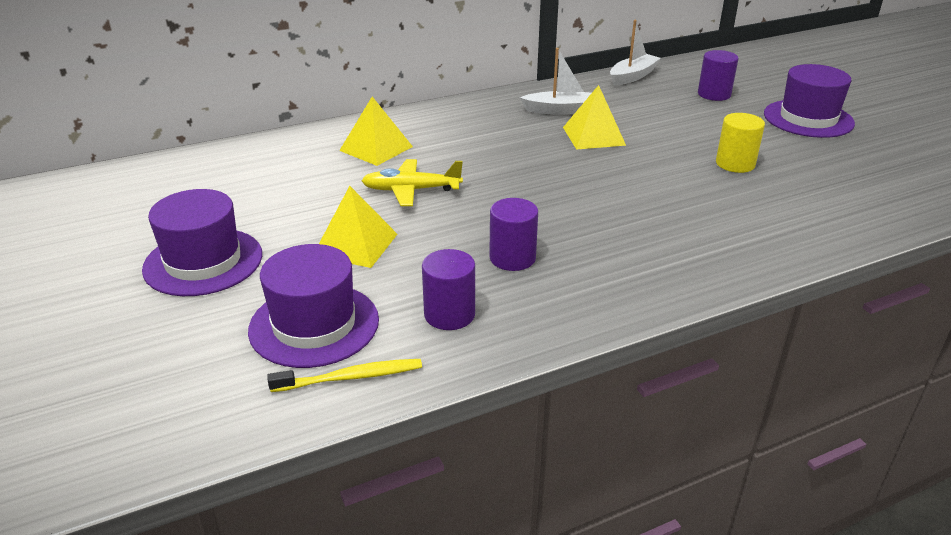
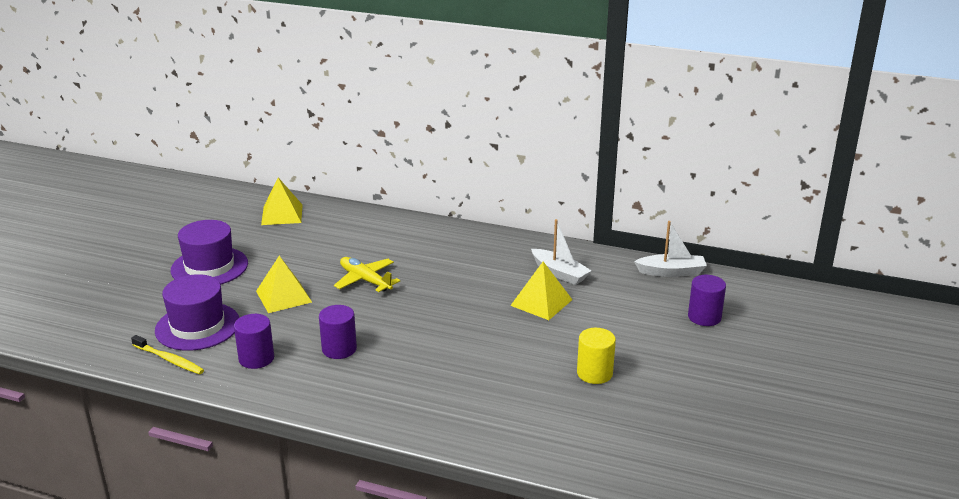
camera: 45 degrees right, 5 degrees down
(376, 148) = (396, 243): yellow pyramid -> yellow pyramid (282, 214)
(808, 119) = (737, 374): purple hat -> none

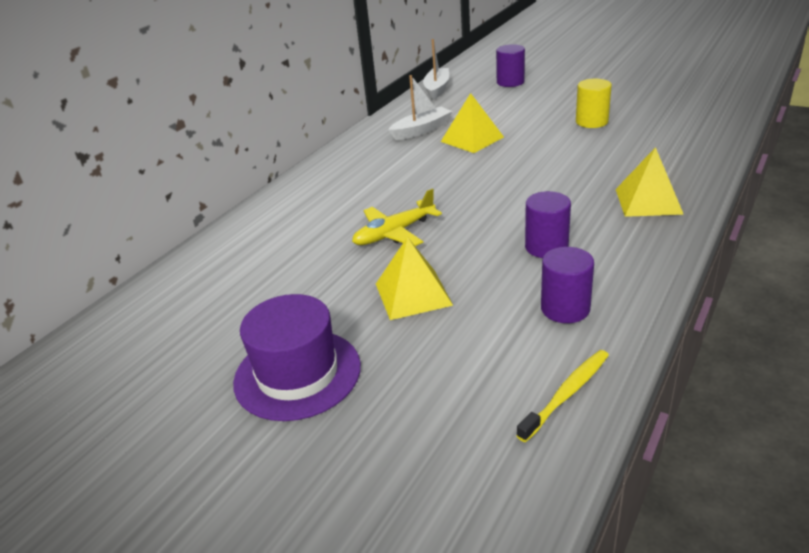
camera: 75 degrees left, 5 degrees up
(197, 326) = (476, 371): purple hat -> none
(282, 214) = (171, 308): yellow pyramid -> yellow pyramid (648, 201)

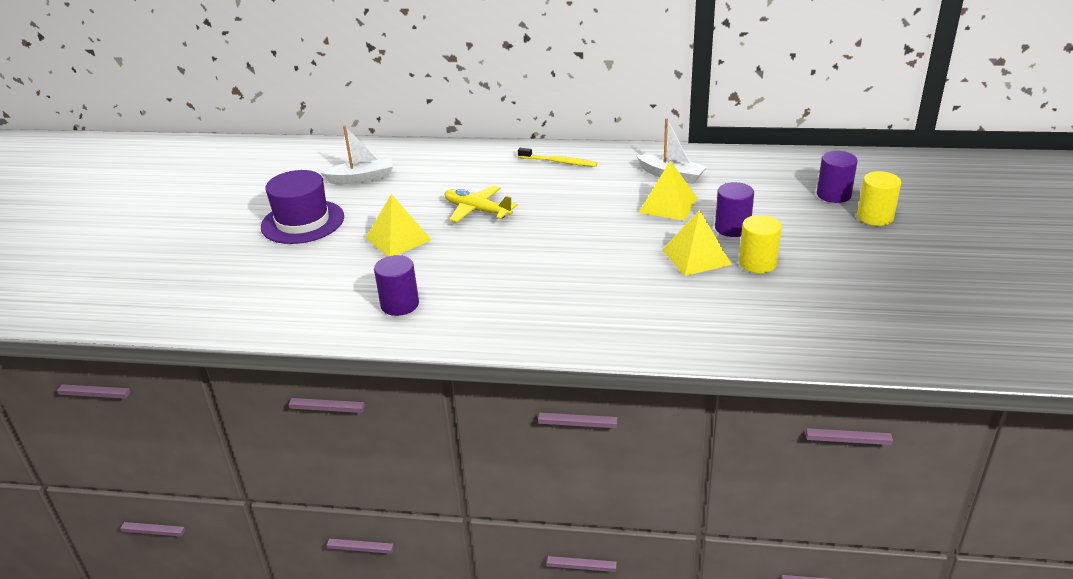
camera: 65 degrees right, 0 degrees up
(437, 89) = (779, 158): white boat -> white boat (361, 178)
(546, 247) = (484, 281): purple cylinder -> purple cylinder (732, 228)
(553, 76) = (875, 217): none -> yellow cylinder
(567, 393) = (304, 321): yellow toothbrush -> yellow toothbrush (559, 162)
(648, 201) = (590, 321): yellow pyramid -> yellow pyramid (696, 257)

